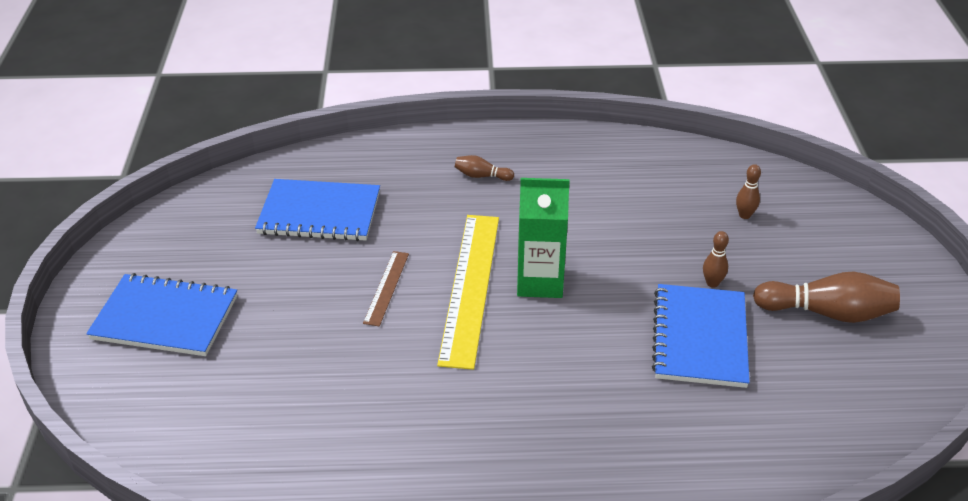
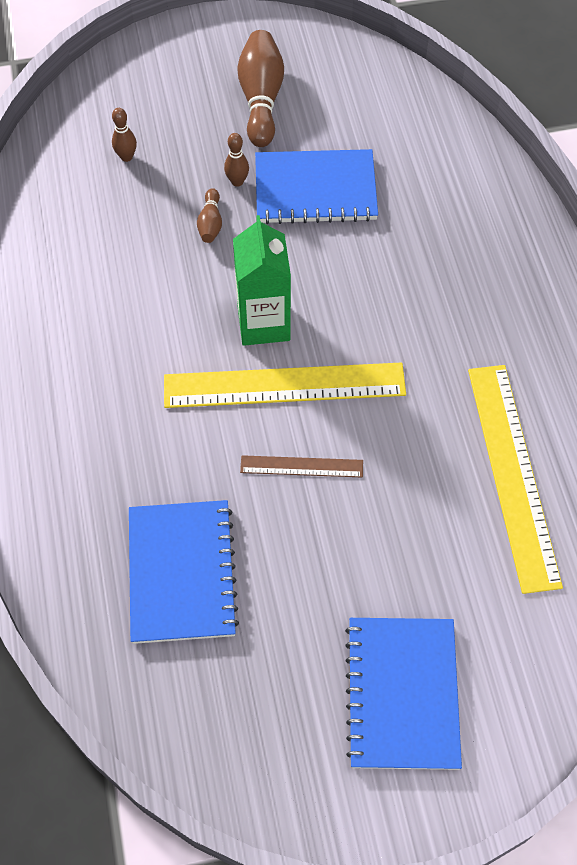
camera: 100 degrees left, 20 degrees up
(328, 430) = (512, 474): none -> yellow ruler
(481, 176) = (84, 405): brown bowling pin -> brown bowling pin (210, 223)

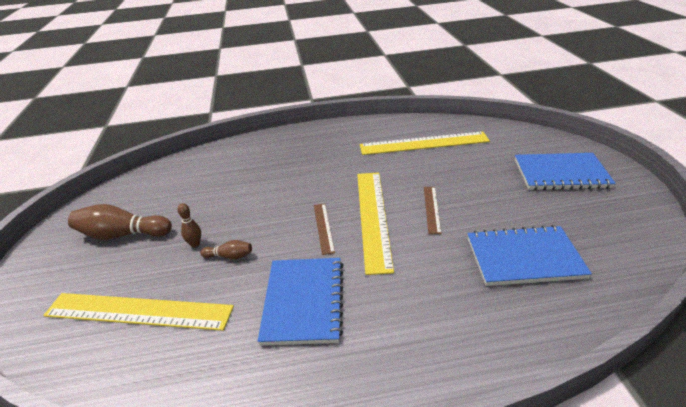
camera: 85 degrees left, 25 degrees down
(126, 157) = (138, 311): brown bowling pin -> yellow ruler
(263, 323) = (323, 227): green carton -> brown ruler
(315, 190) = (218, 208): blue notebook -> blue notebook (303, 301)

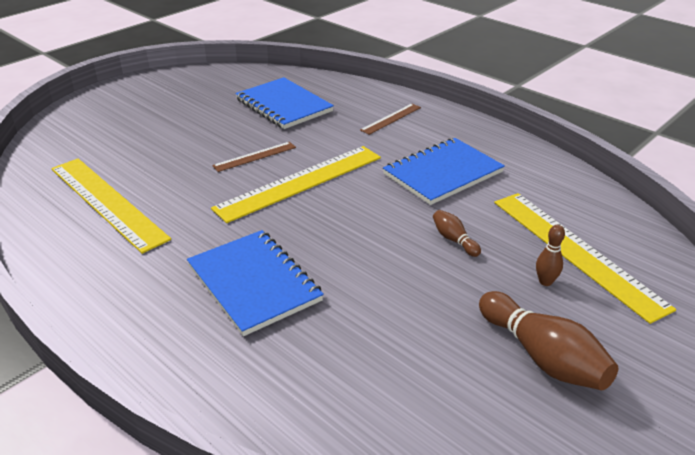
camera: 130 degrees left, 0 degrees up
(195, 244) = (471, 276): brown bowling pin -> brown bowling pin (545, 282)
(323, 227) = (347, 204): brown ruler -> brown ruler (391, 118)
(561, 174) = (134, 112): blue notebook -> blue notebook (254, 283)

